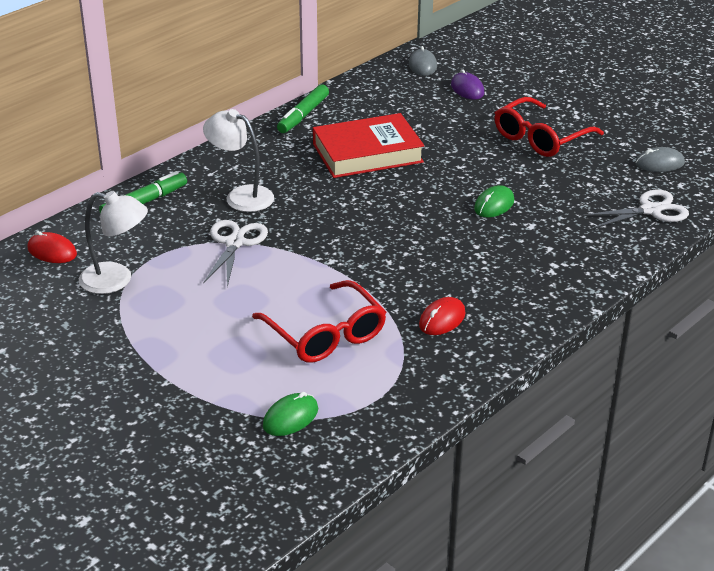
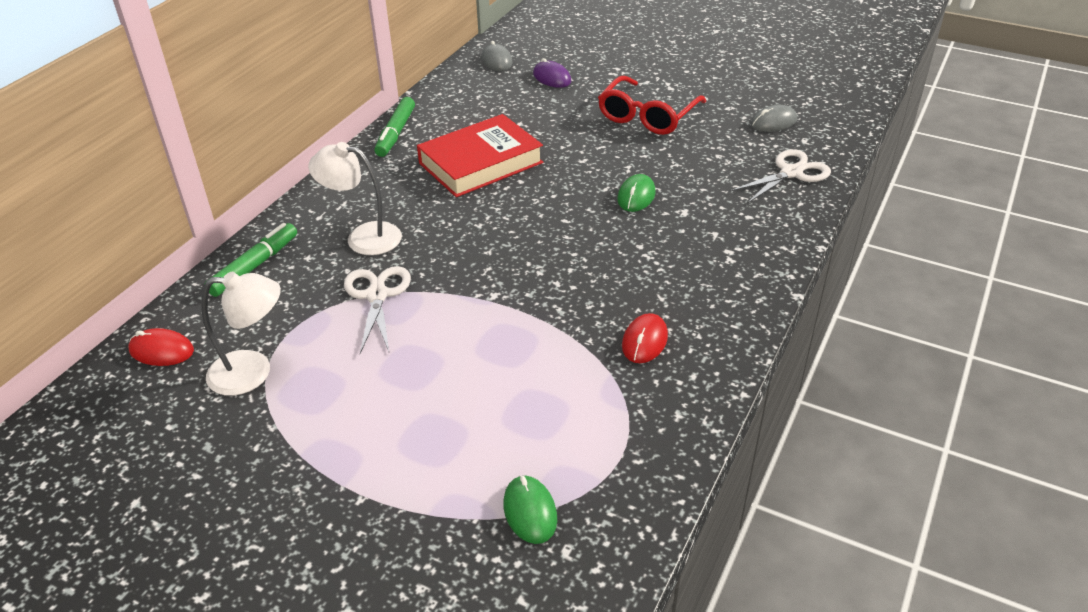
camera: 15 degrees left, 5 degrees up
(290, 417) = (530, 511): green mouse -> green mouse turned 45 degrees counterclockwise
(325, 334) = (524, 388): red glasses -> none

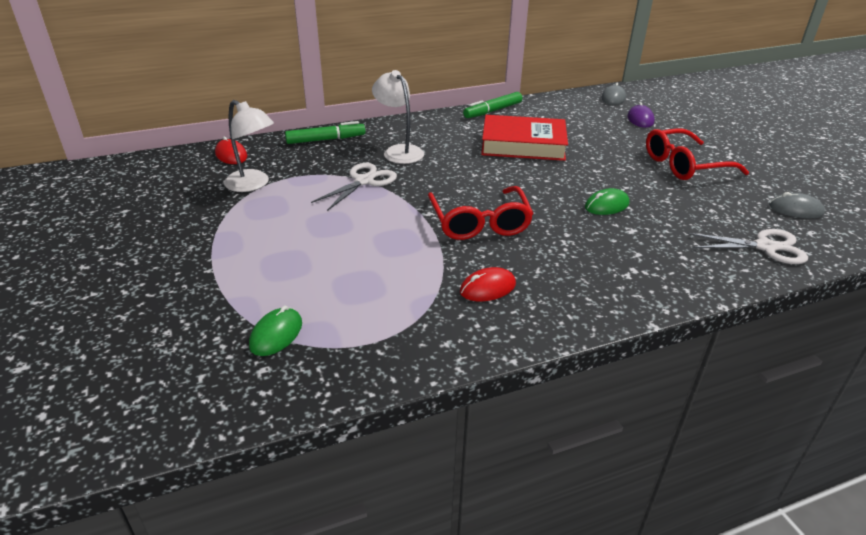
camera: 40 degrees right, 5 degrees down
(553, 277) = (479, 222): none -> red glasses

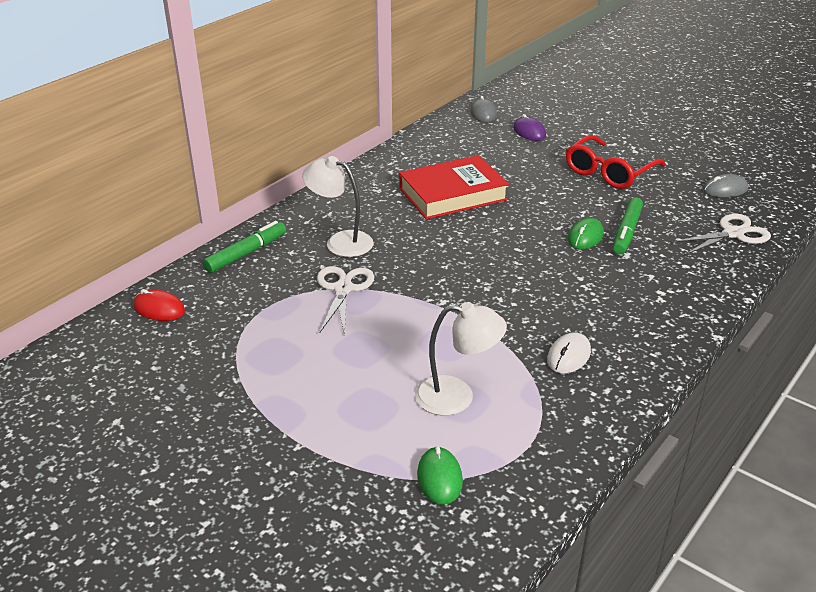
camera: 30 degrees left, 0 degrees up
(253, 184) = (229, 335): white lamp -> white lamp (457, 397)
(479, 222) = (497, 294): red glasses -> none
(487, 288) = (568, 356): red mouse -> white mouse
(492, 111) = (384, 162): green marker -> green marker (626, 232)

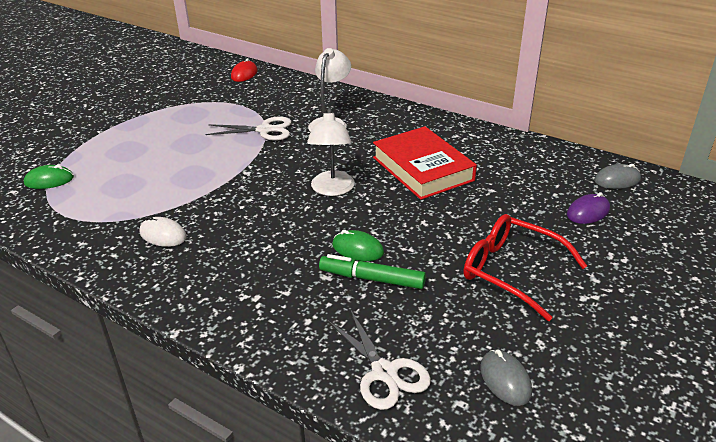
camera: 85 degrees right, 0 degrees up
(246, 253) = (310, 91): green marker -> none
(457, 397) = (127, 183): white lamp -> white lamp (332, 189)

